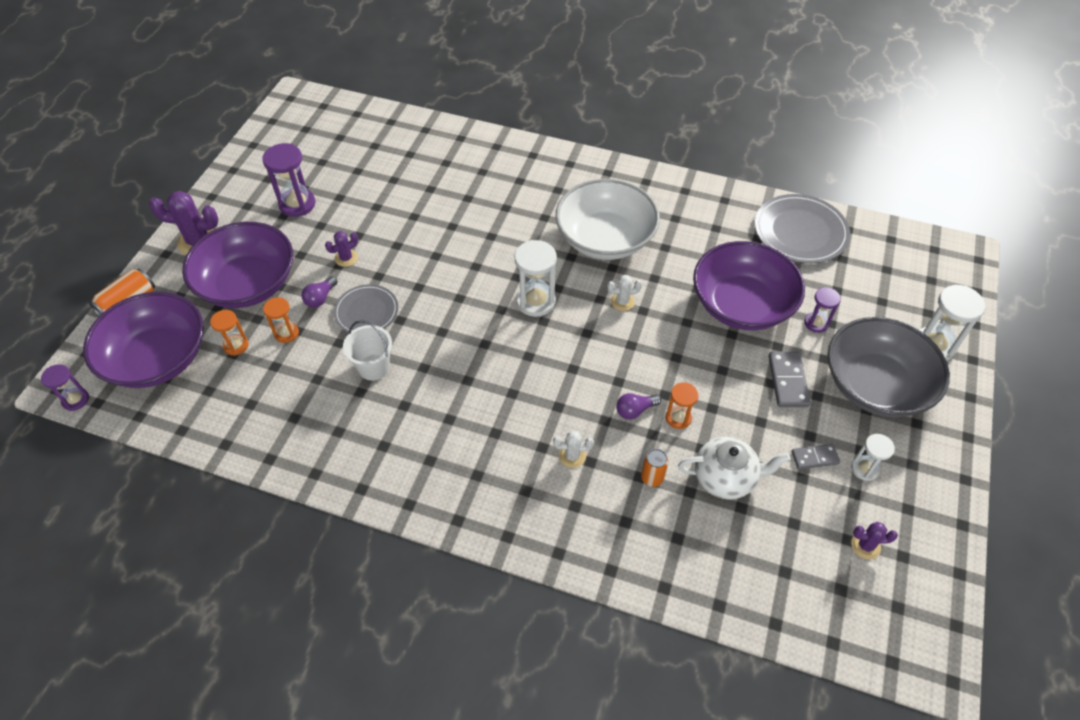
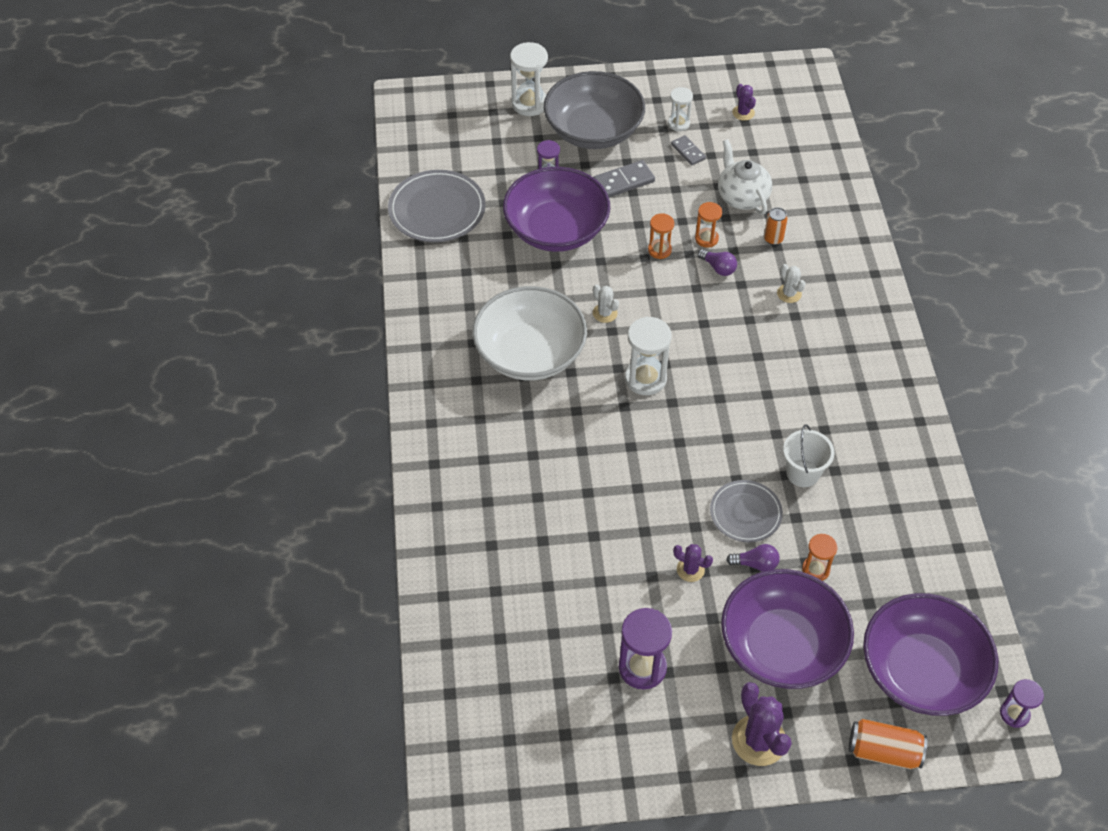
camera: 115 degrees left, 0 degrees up
(236, 345) = (859, 607): orange hourglass -> orange hourglass (659, 250)

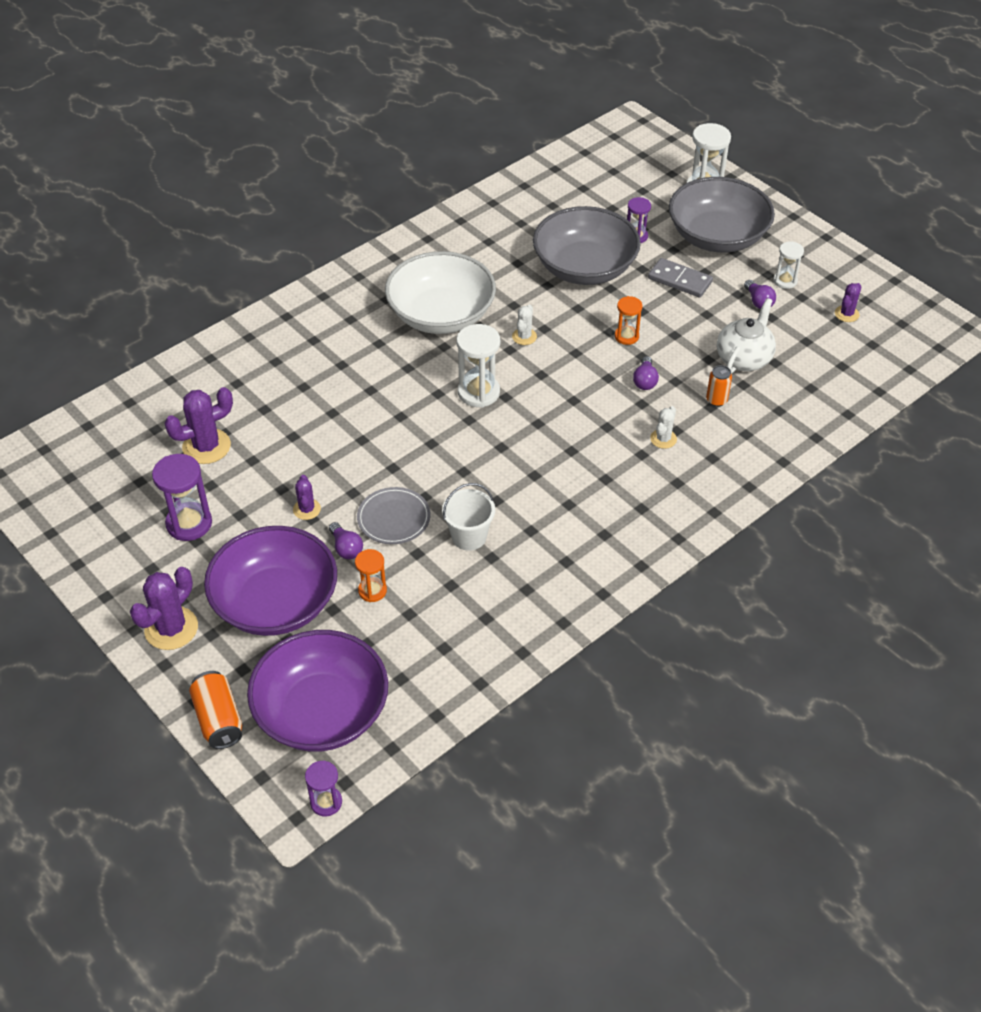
camera: 55 degrees right, 5 degrees down
(437, 209) = (535, 195): grey plate -> none
(555, 608) = (206, 446): none -> purple cactus
(556, 229) = (584, 267): purple bowl -> grey bowl
(688, 152) = (758, 301): grey domino -> purple light bulb
(706, 239) = (670, 358): orange hourglass -> none

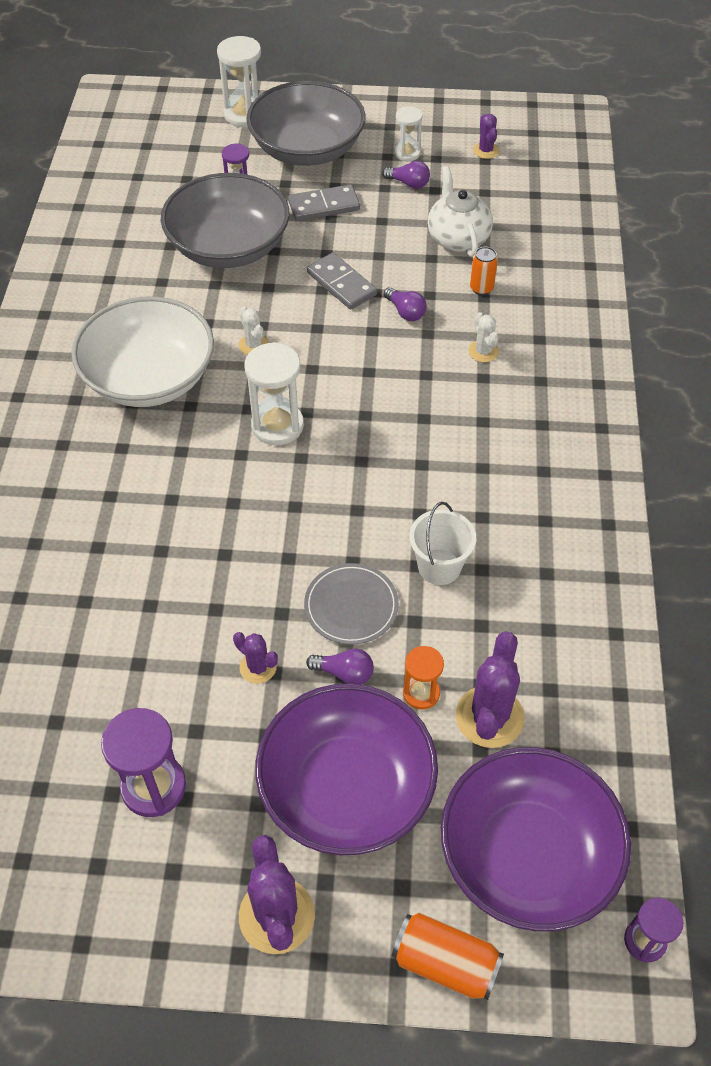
camera: 45 degrees left, 5 degrees up
(206, 446) = (69, 689): purple cactus -> purple cactus (489, 717)
(626, 336) = (341, 284): orange hourglass -> grey domino

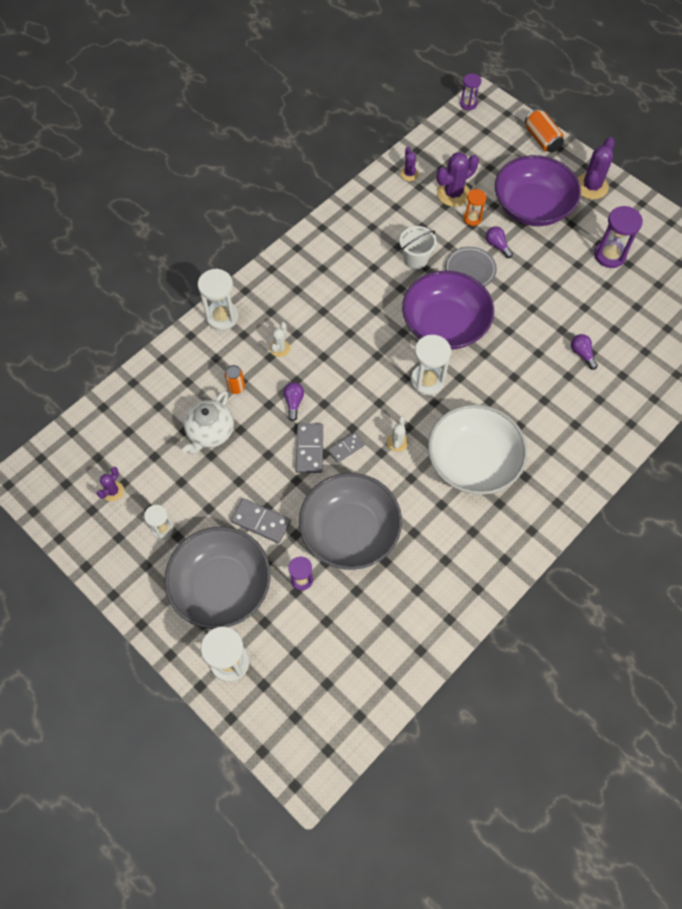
camera: 140 degrees left, 10 degrees up
(258, 667) = (532, 271): purple cactus -> purple cactus (409, 174)
(304, 307) = (346, 448): none -> grey domino
(408, 183) = (190, 500): purple light bulb -> purple light bulb (582, 354)
(528, 855) = (484, 147): purple bowl -> purple bowl (445, 325)
(585, 341) = (222, 317): none -> white hourglass

